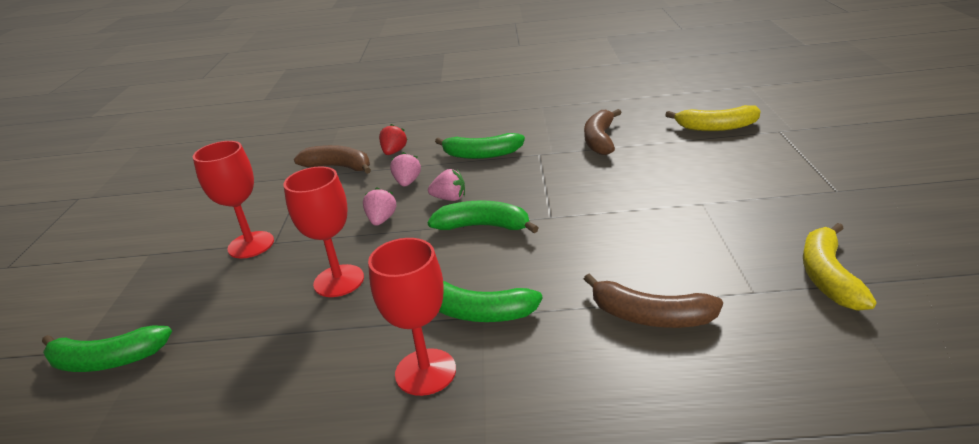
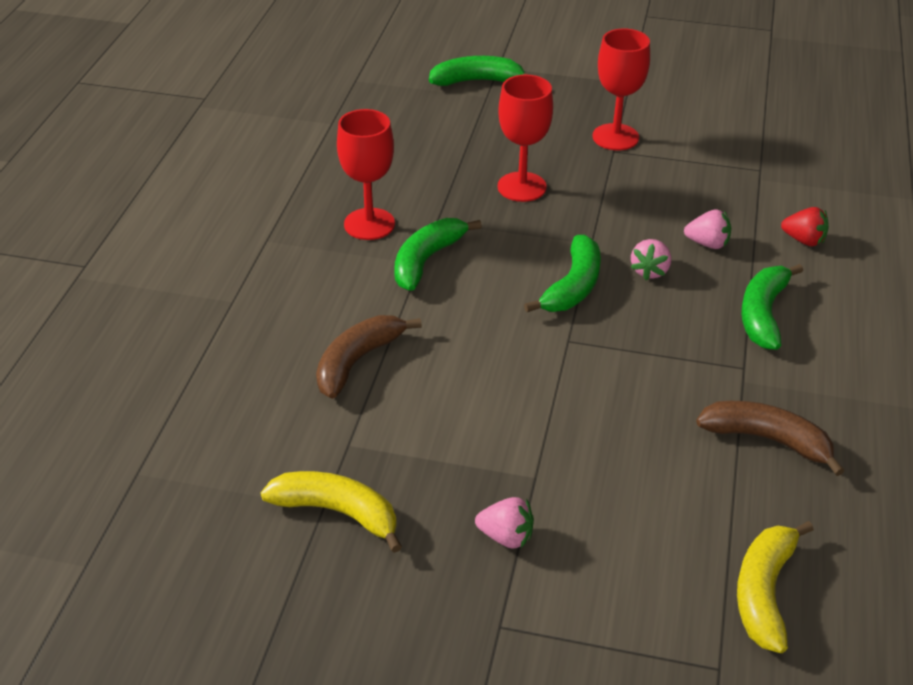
camera: 100 degrees right, 10 degrees up
(107, 360) = (477, 81): green banana -> green banana turned 75 degrees clockwise
(339, 167) = (775, 194): brown banana -> none
(381, 220) = (624, 218): pink strawberry -> pink strawberry (506, 537)

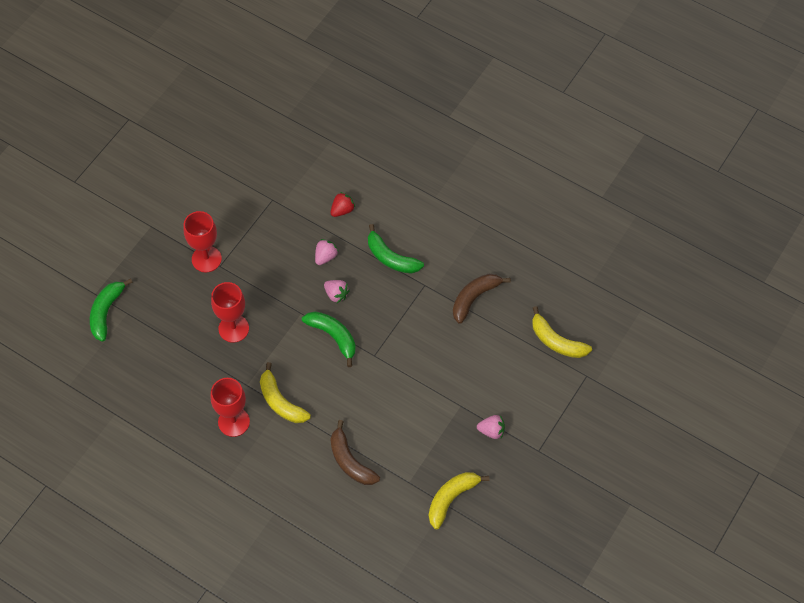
camera: 70 degrees left, 20 degrees up
(426, 260) = (280, 402): green banana -> yellow banana
(506, 537) = (491, 431): pink strawberry -> pink strawberry turned 60 degrees clockwise

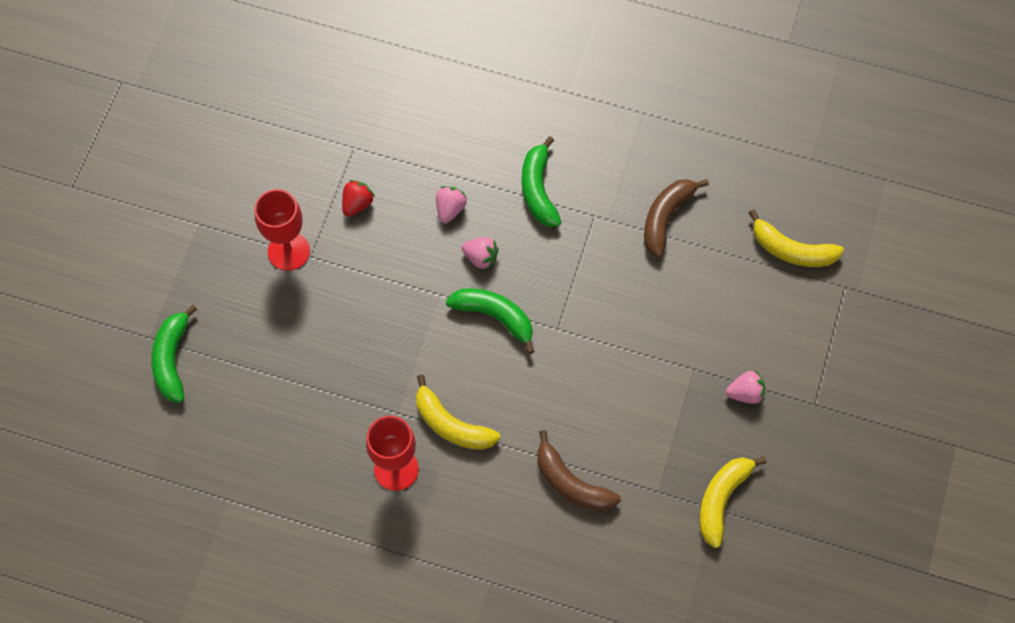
camera: 15 degrees left, 5 degrees up
(233, 328) = (356, 339): red goblet -> none
(342, 210) = (453, 140): red strawberry -> red strawberry (357, 204)
(391, 258) = (538, 190): green banana -> green banana turned 60 degrees clockwise

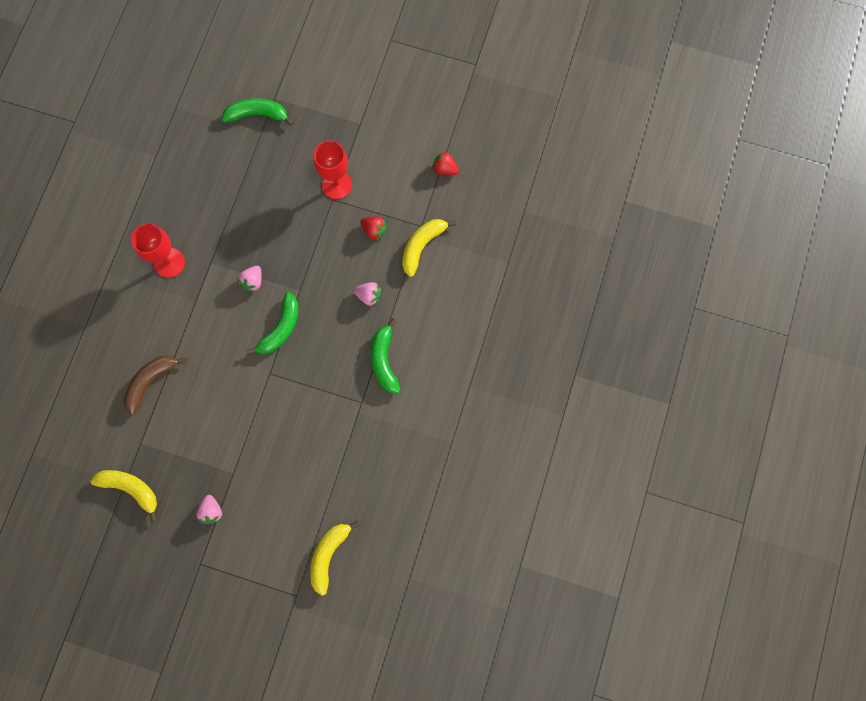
camera: 90 degrees right, 10 degrees up
(273, 119) = (445, 169): none -> red strawberry
(451, 425) = (199, 299): yellow banana -> yellow banana (422, 246)
(481, 257) = (328, 318): pink strawberry -> pink strawberry (253, 281)
(538, 190) = (384, 360): green banana -> green banana turned 90 degrees counterclockwise
(666, 218) = (358, 457): brown banana -> none

